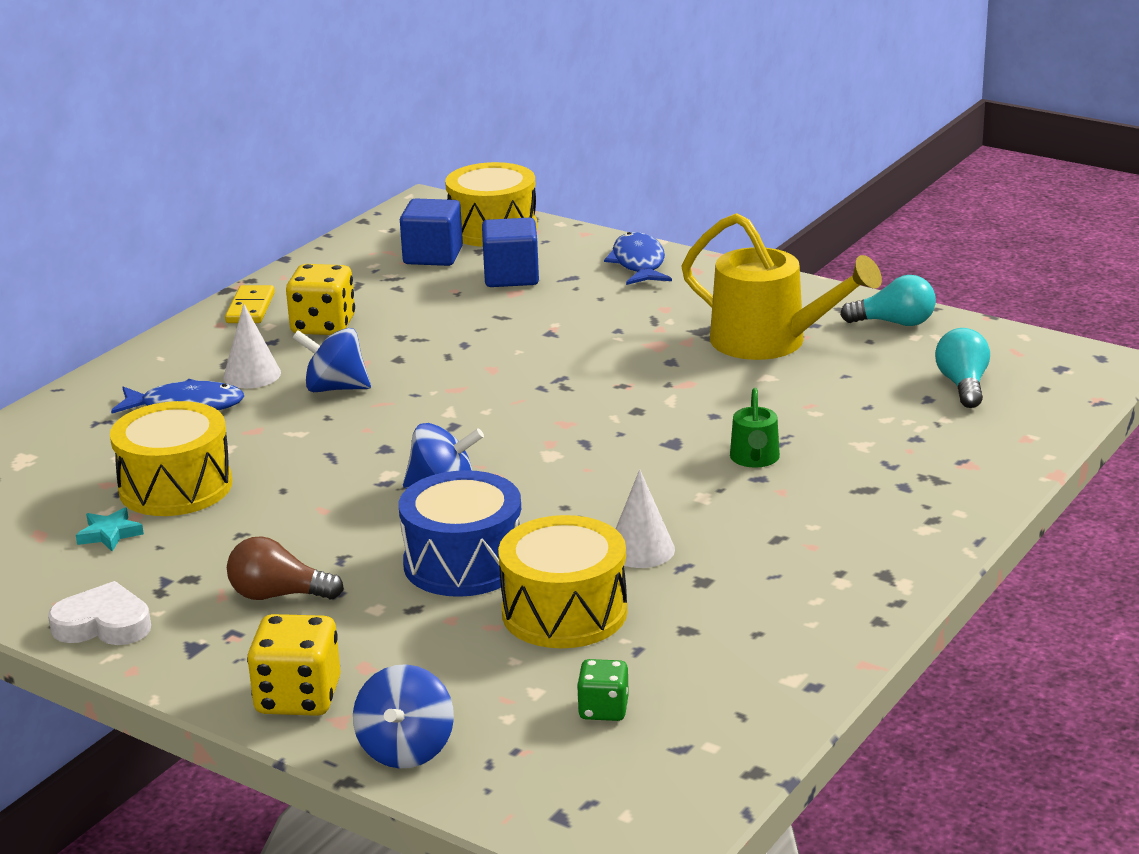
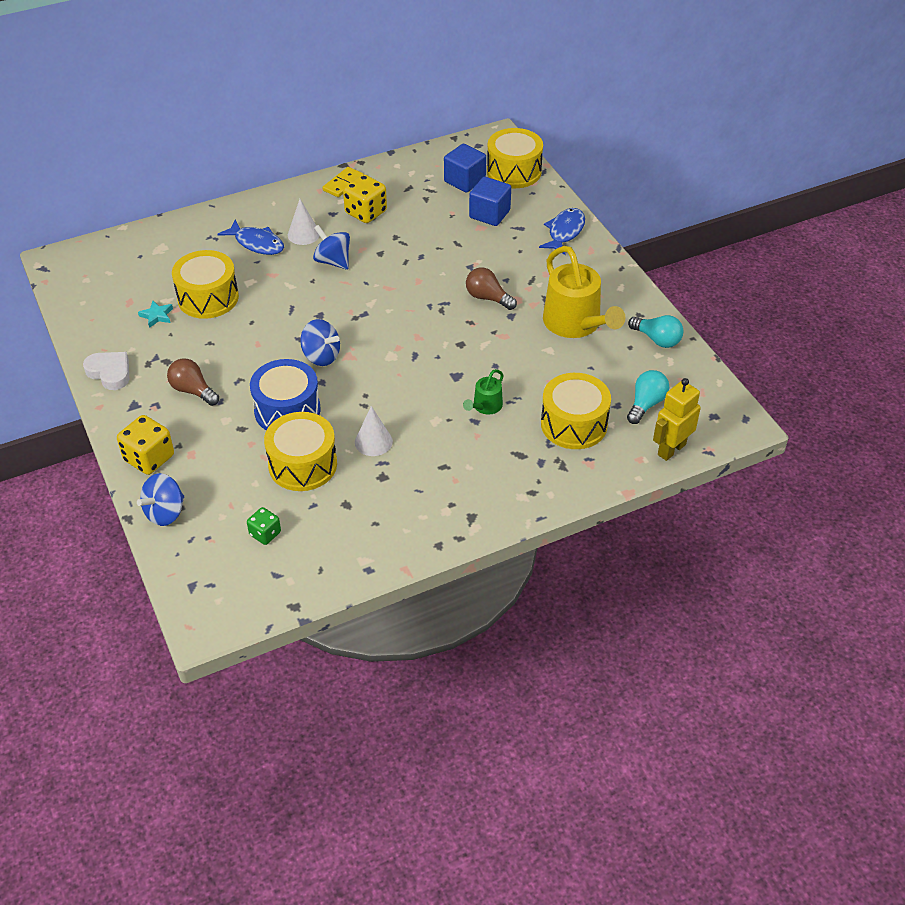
camera: 30 degrees right, 20 degrees up
(616, 355) = (488, 298): none -> brown light bulb
(897, 435) = (574, 424): none -> yellow drum
(1052, 415) = (671, 449): none -> yellow robot

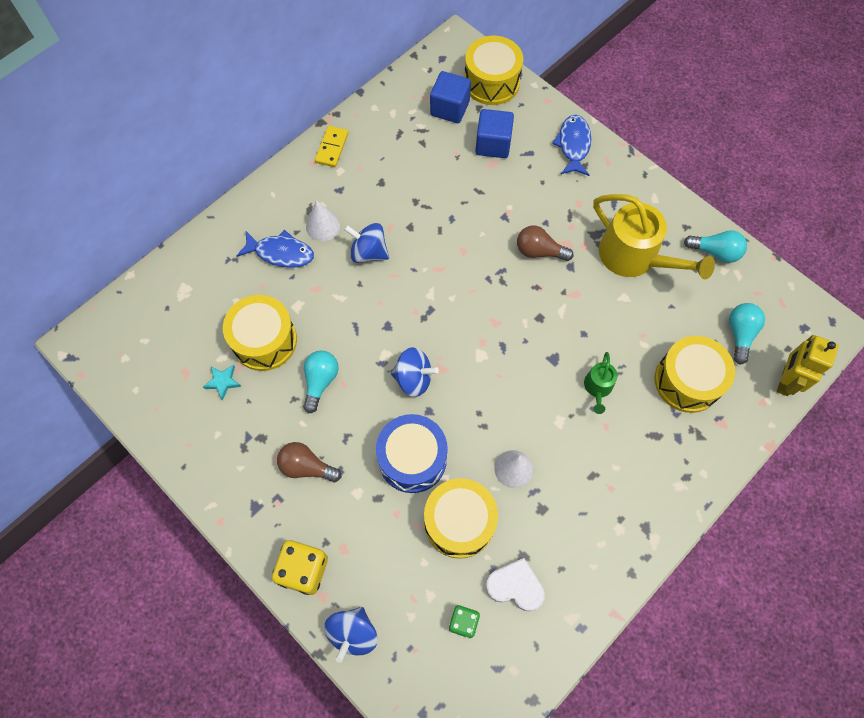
camera: 20 degrees left, 20 degrees up
(110, 373) = (210, 473): white heart -> white heart (515, 586)
(239, 337) = (320, 381): none -> turquoise light bulb
(366, 212) = (372, 178): yellow dice -> none

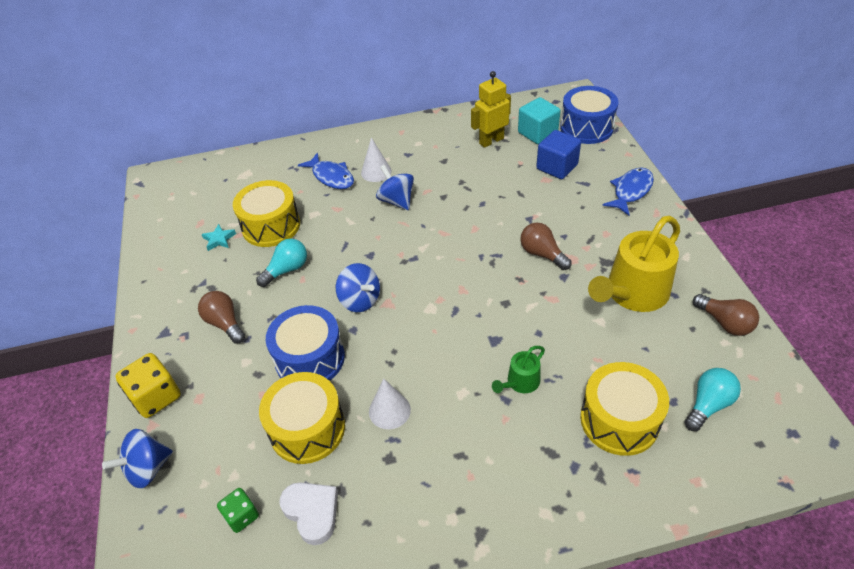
camera: 35 degrees right, 20 degrees down
(332, 148) = (424, 127): yellow domino -> none
(450, 108) = (537, 133): blue cube -> turquoise cube
(491, 82) = (586, 128): yellow drum -> blue drum
(634, 257) = (633, 293): yellow watering can -> yellow watering can turned 60 degrees clockwise
(715, 252) = (724, 323): turquoise light bulb -> brown light bulb
(785, 381) = (737, 473): yellow robot -> yellow robot (491, 141)

